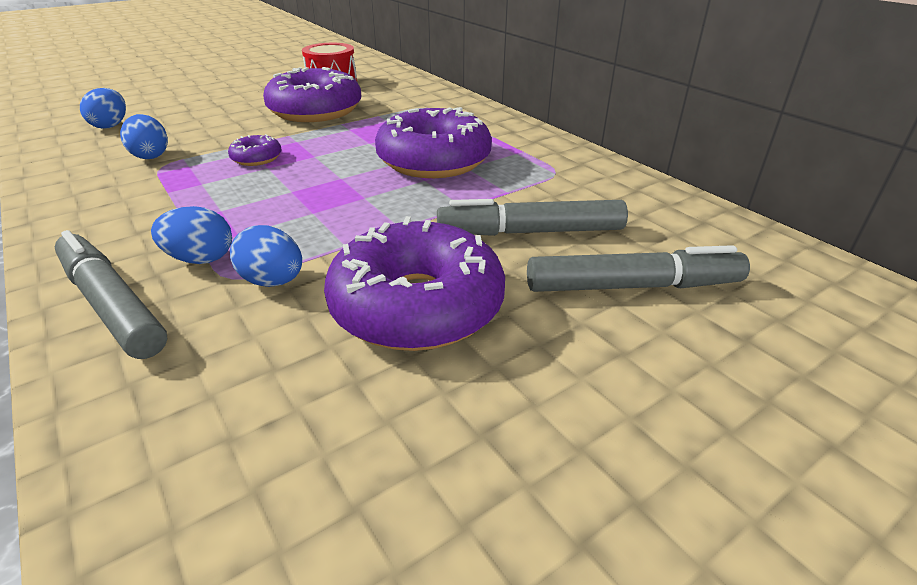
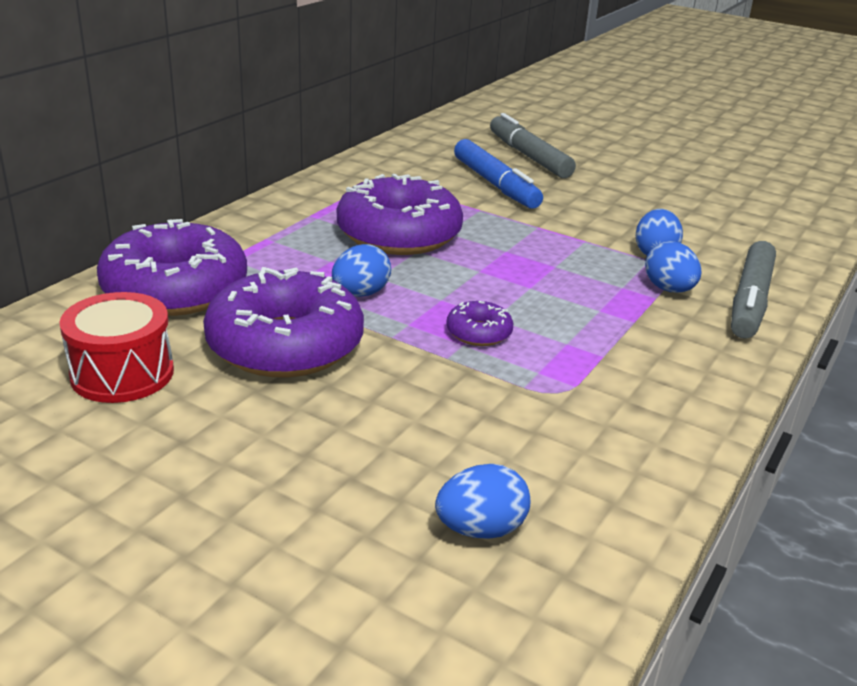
camera: 115 degrees left, 5 degrees down
(151, 155) = (541, 415): blue egg -> blue egg (360, 294)
(417, 305) = (618, 206): purple donut -> purple donut (175, 289)
(530, 232) = (495, 184): grey marker -> blue marker

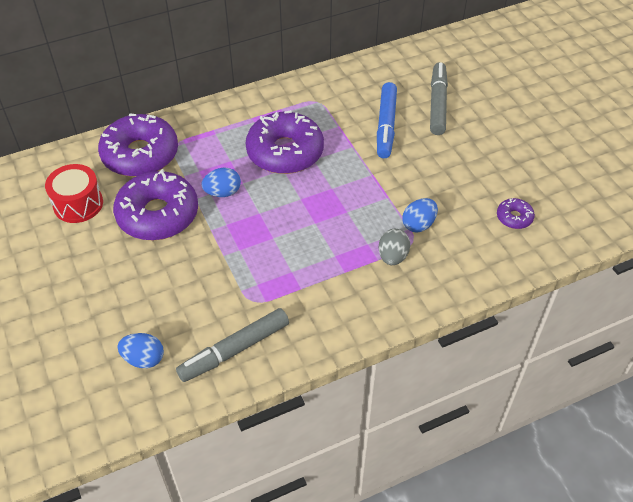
camera: 35 degrees right, 20 degrees up
(479, 333) = (254, 245): purple donut -> purple donut (514, 217)
(669, 289) = (392, 256): blue egg -> grey egg
(750, 301) = (431, 285): grey marker -> grey marker (234, 350)

